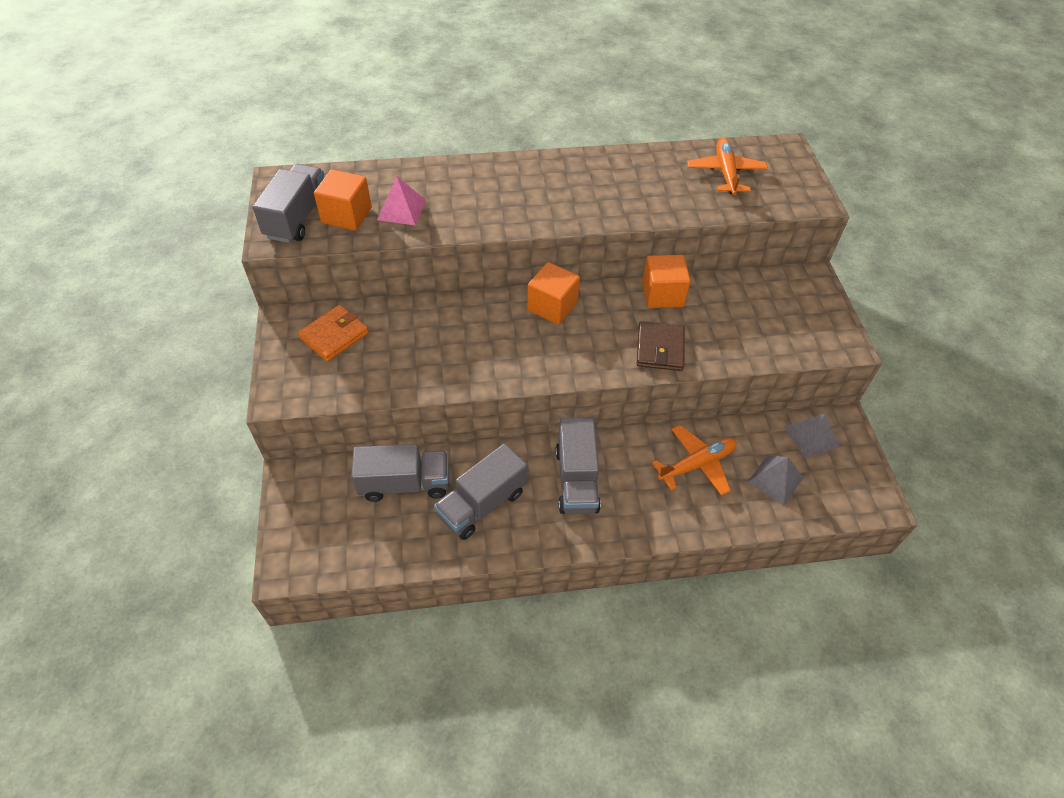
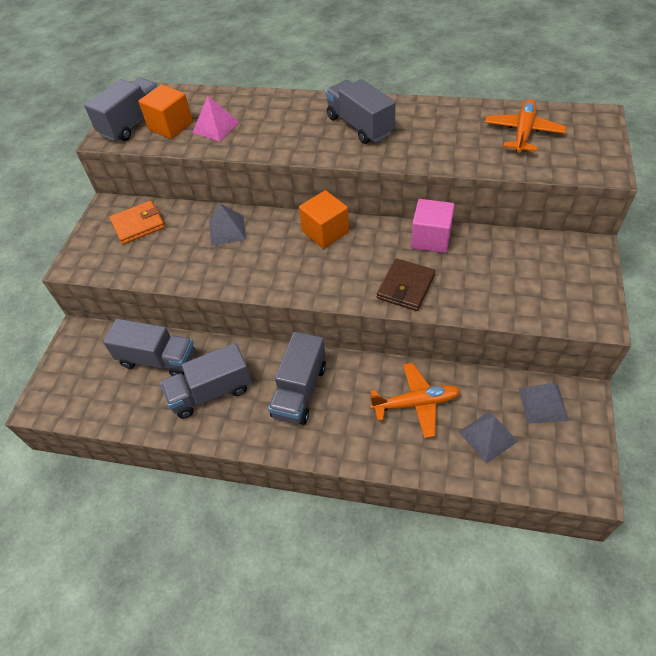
camera: 25 degrees right, 0 degrees up
(443, 323) = (227, 230): none -> grey pyramid
(561, 187) = (359, 126): none -> grey truck
(662, 294) = (431, 238): orange cube -> pink cube

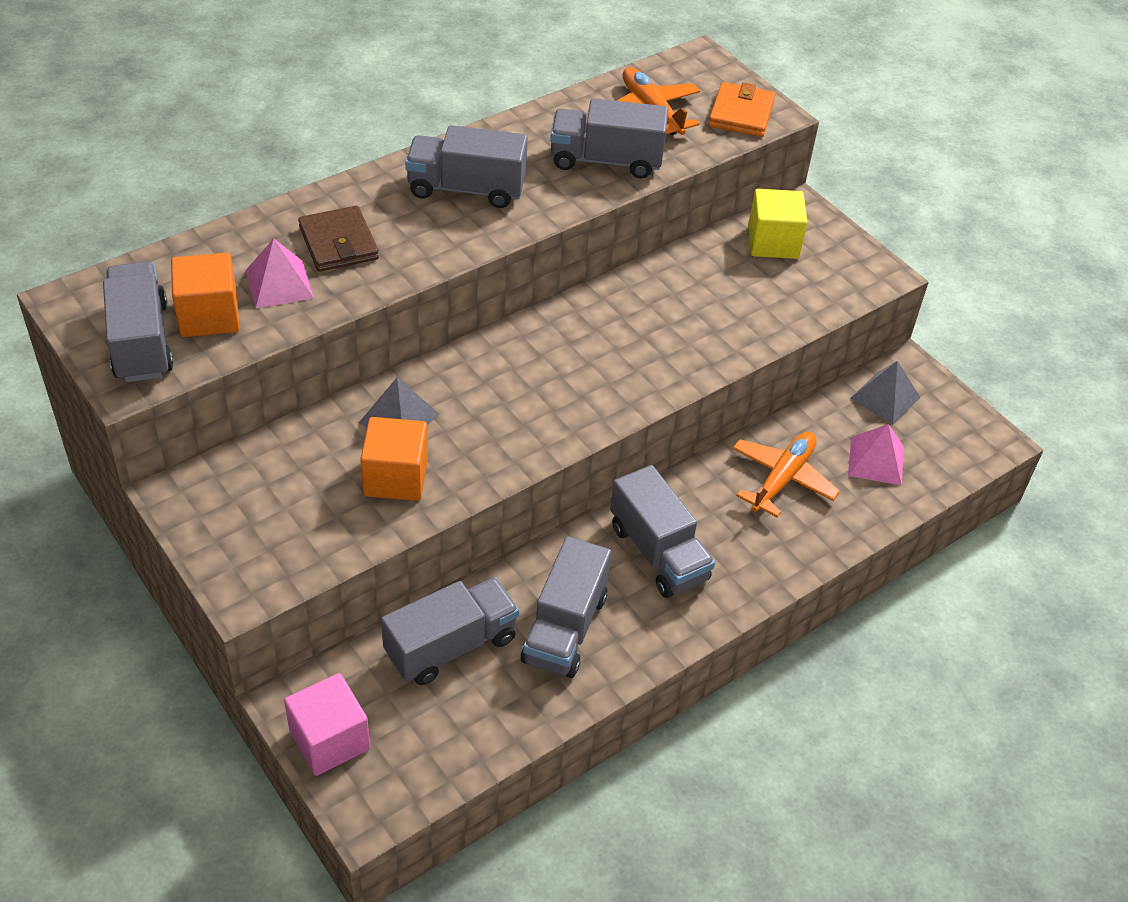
camera: 55 degrees left, 5 degrees down
(138, 225) = (263, 487): orange wallet -> orange wallet (741, 114)
(325, 232) = (522, 347): orange cube -> orange cube (396, 477)
(405, 287) = (683, 352): brown wallet -> brown wallet (338, 243)
(431, 238) = (645, 287): pink cube -> pink cube (329, 740)
(456, 147) = (606, 160): none -> grey truck
(488, 436) = (876, 460): grey pyramid -> pink pyramid
(544, 258) = (773, 242): none -> yellow cube

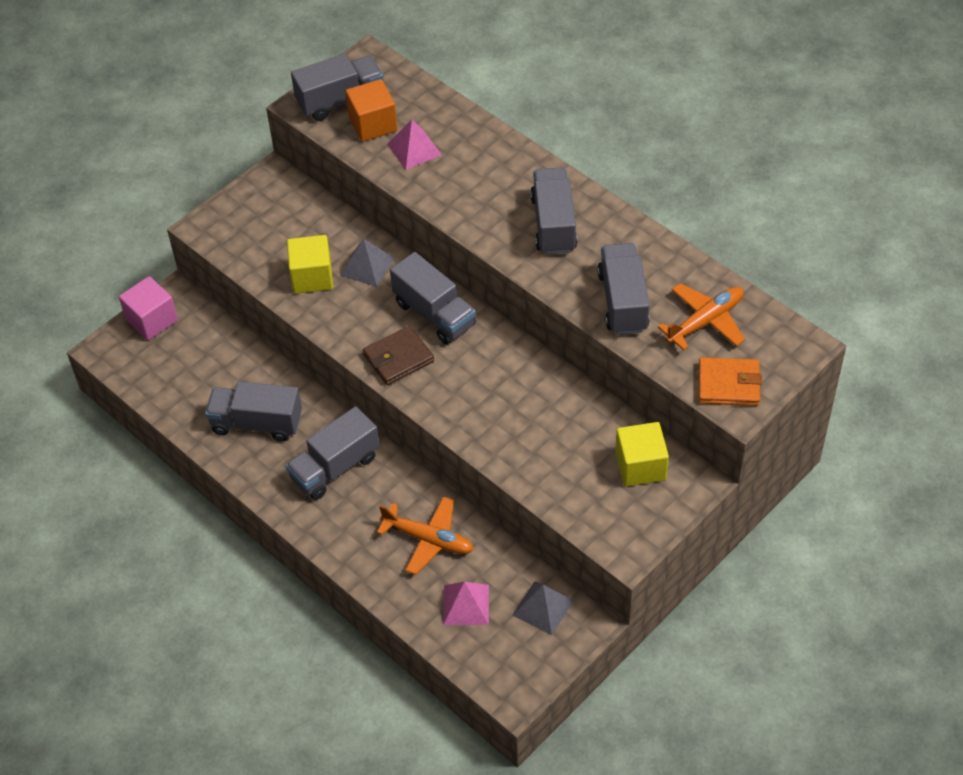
camera: 85 degrees right, 5 degrees up
(338, 243) = (466, 168): brown wallet -> brown wallet (398, 358)
(396, 477) = (312, 277): orange cube -> yellow cube
(451, 646) = (231, 364): grey truck -> grey truck (434, 314)

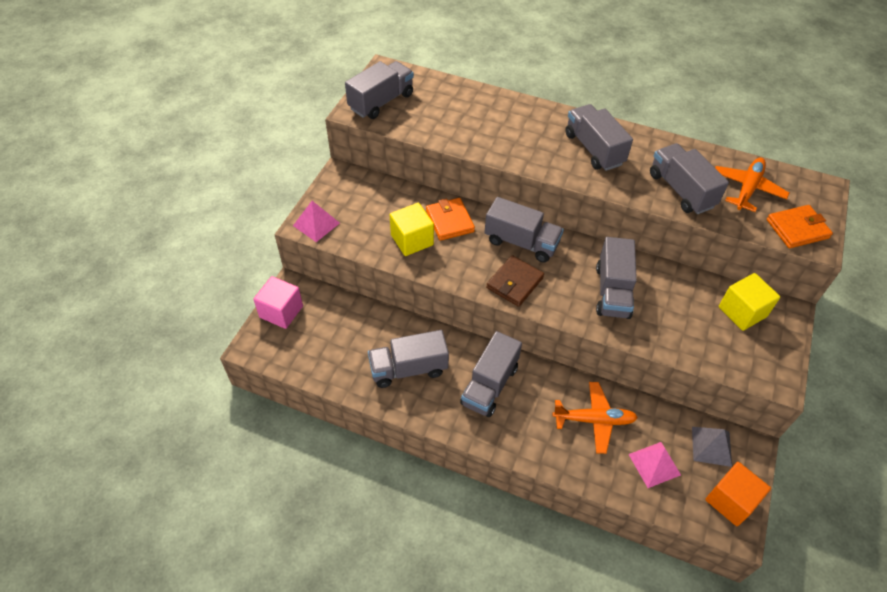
camera: 25 degrees left, 0 degrees up
(367, 266) = (449, 221): grey pyramid -> orange wallet
(373, 124) = (416, 112): orange cube -> orange cube (730, 501)
(414, 149) = (458, 122): pink pyramid -> pink pyramid (316, 224)
(503, 399) = (612, 291): none -> grey truck

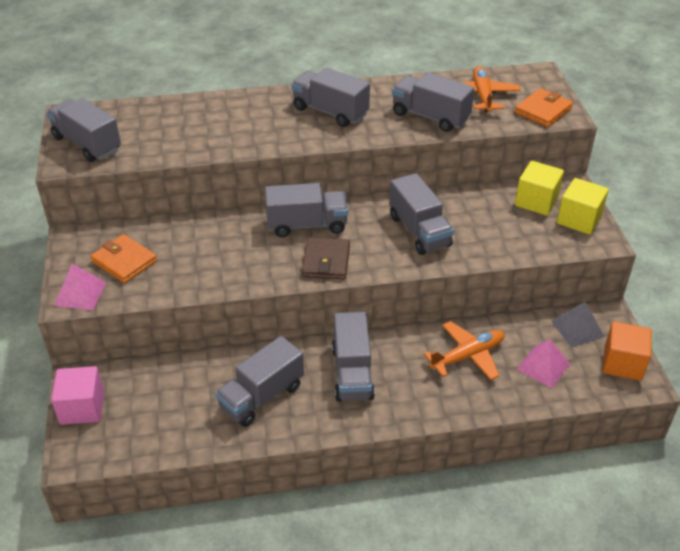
camera: 30 degrees left, 10 degrees down
(381, 102) = (87, 144): grey truck -> grey truck turned 60 degrees counterclockwise
(412, 240) = (196, 266): yellow cube -> yellow cube (579, 219)
(449, 221) = (223, 235): orange wallet -> orange wallet (124, 261)

